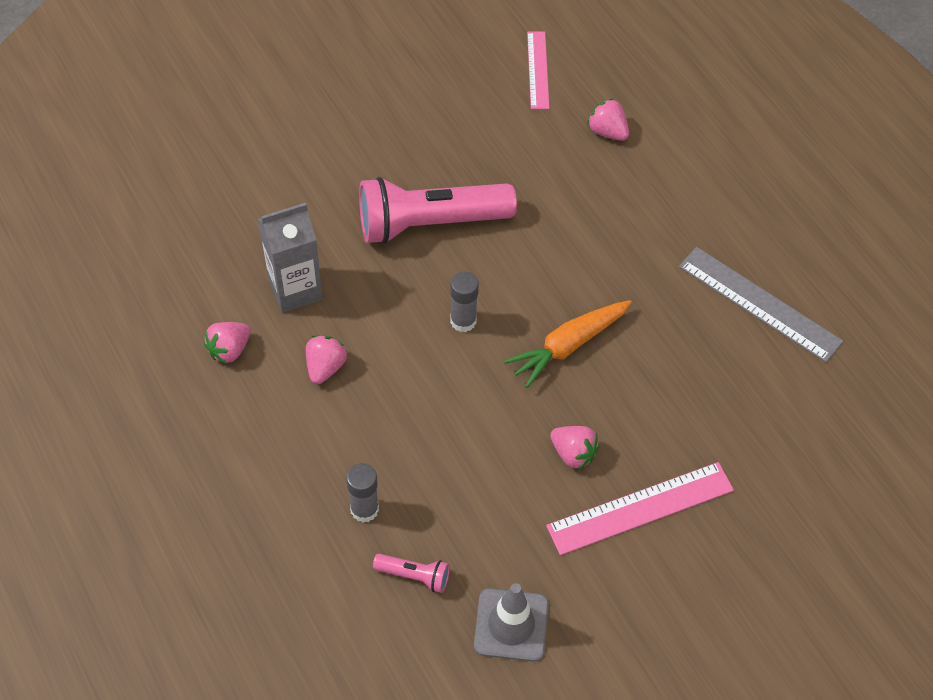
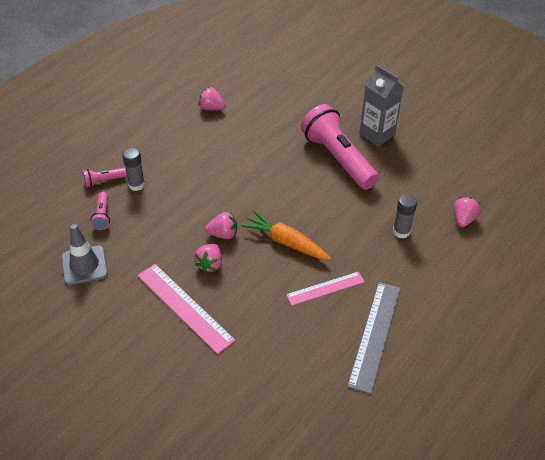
camera: 70 degrees right, 10 degrees down
(295, 289) = (262, 120): grey carton -> grey carton (377, 134)
(325, 367) = (218, 145): pink strawberry -> pink strawberry (223, 234)
(334, 556) = (103, 181): none -> pink flashlight
(463, 321) = (278, 191): grey glue stick -> grey glue stick (401, 232)
(538, 70) = (487, 174): pink ruler -> pink ruler (325, 288)

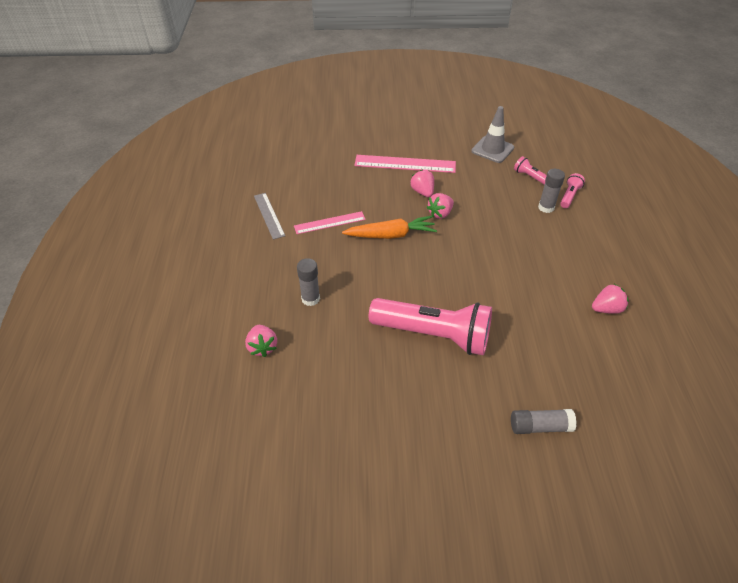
camera: 140 degrees right, 0 degrees up
(325, 288) = (329, 223): pink ruler -> pink ruler turned 45 degrees clockwise
(332, 90) = (540, 426): none -> grey glue stick
(375, 335) = (269, 215): grey ruler -> grey ruler, size x0.64
(377, 134) = (428, 394): grey carton -> none

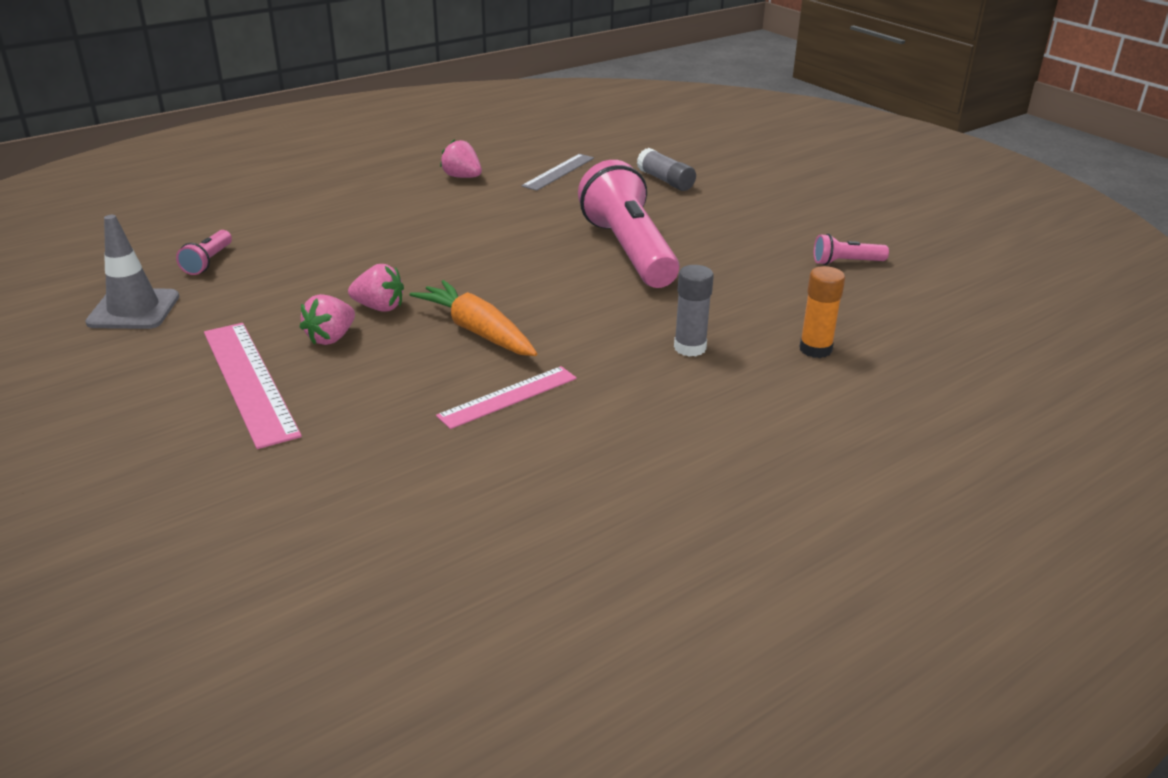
camera: 125 degrees left, 15 degrees down
(262, 347) = (815, 349): pink strawberry -> orange glue stick
(269, 215) = (561, 473): grey ruler -> grey ruler (559, 172)
(329, 223) = (508, 397): pink ruler -> pink ruler turned 75 degrees counterclockwise
(546, 207) = (287, 237): grey glue stick -> none
(569, 196) = (241, 227): pink flashlight -> pink flashlight (846, 262)

